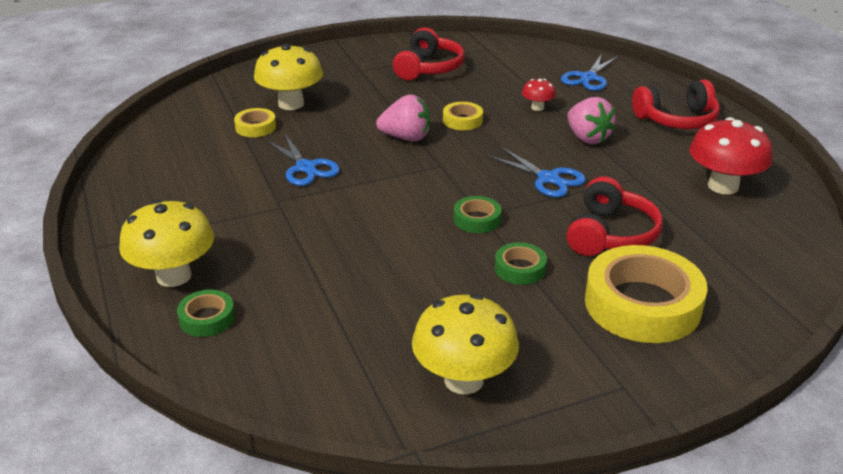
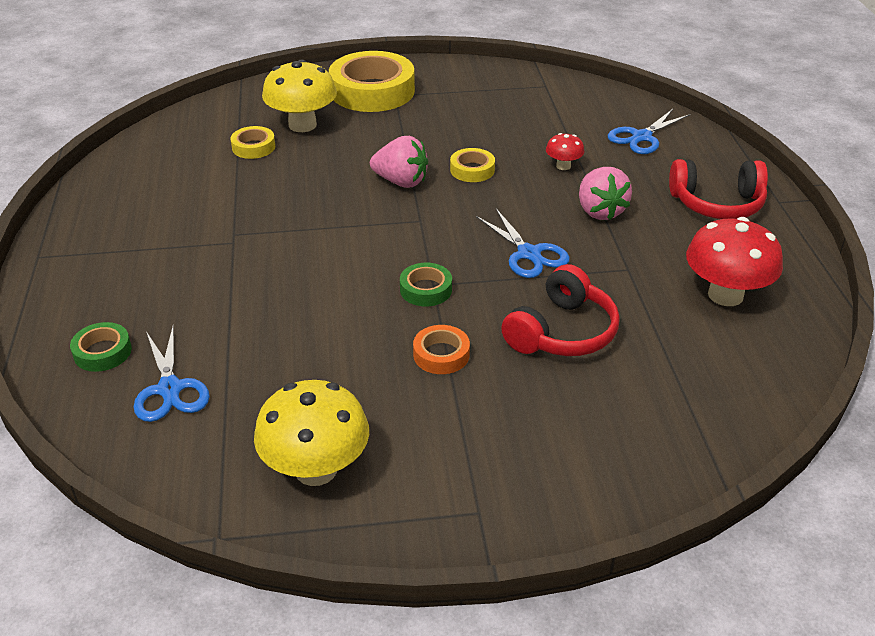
camera: 15 degrees right, 5 degrees up
(174, 276) = (94, 300): yellow mushroom -> none
(306, 168) = (280, 201): blue scissors -> blue scissors (170, 389)
(428, 68) = (468, 102): red headphones -> none
(520, 268) = (441, 354): green tape -> orange tape
(642, 304) = (552, 421): yellow tape -> yellow tape (372, 91)

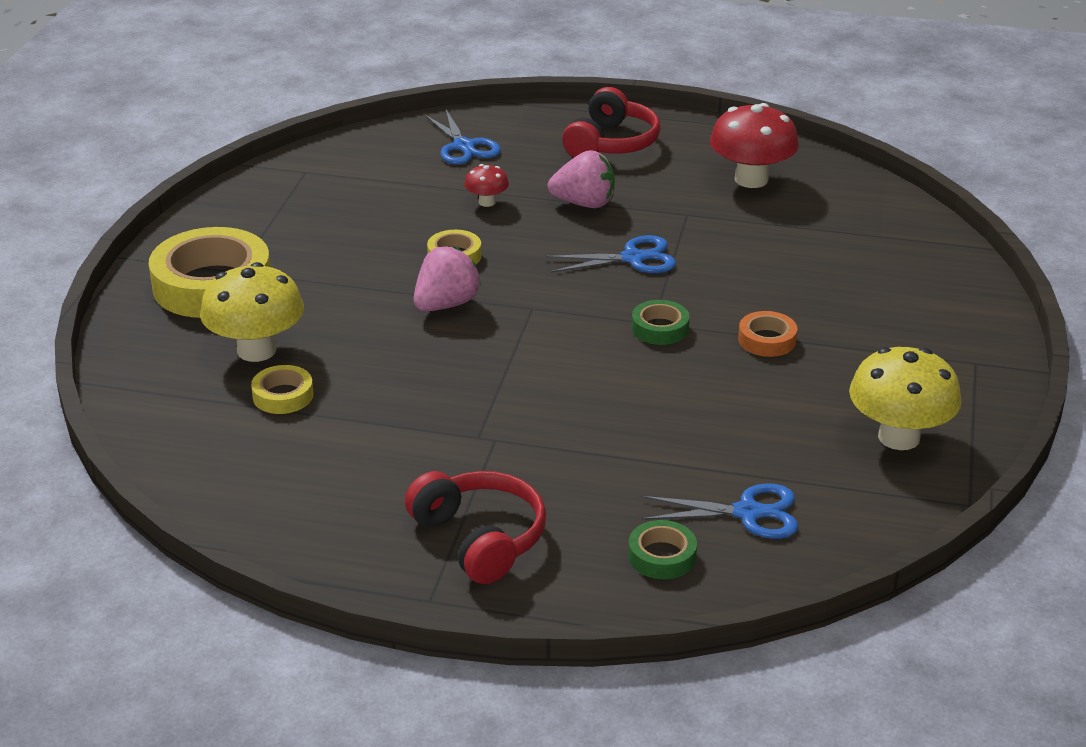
camera: 70 degrees left, 5 degrees down
(562, 332) = (764, 270): red headphones -> red headphones (480, 538)

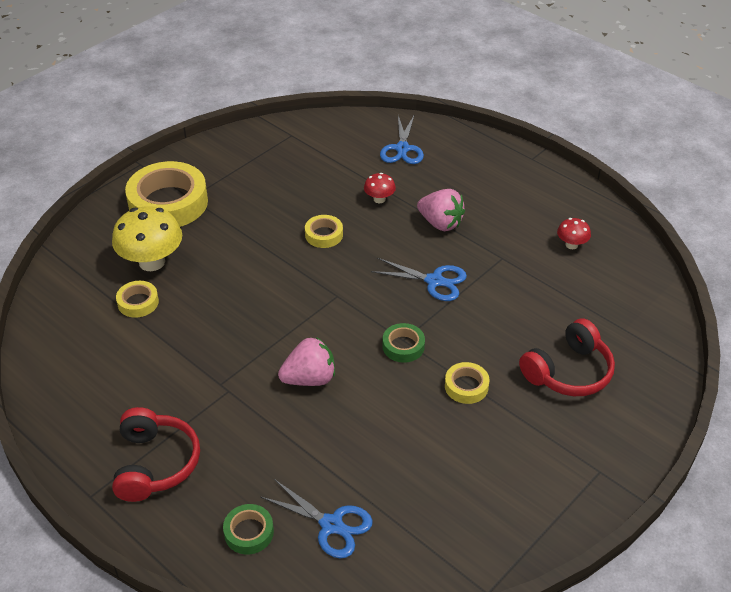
camera: 30 degrees right, 10 degrees up
(446, 304) = (287, 271): pink strawberry -> pink strawberry (309, 379)
(611, 143) = (500, 179): red headphones -> red headphones (568, 372)
(751, 179) = (571, 245): red mushroom -> red mushroom, size x0.49
(767, 340) = (466, 386): orange tape -> yellow tape
(899, 437) = (487, 510): yellow mushroom -> none

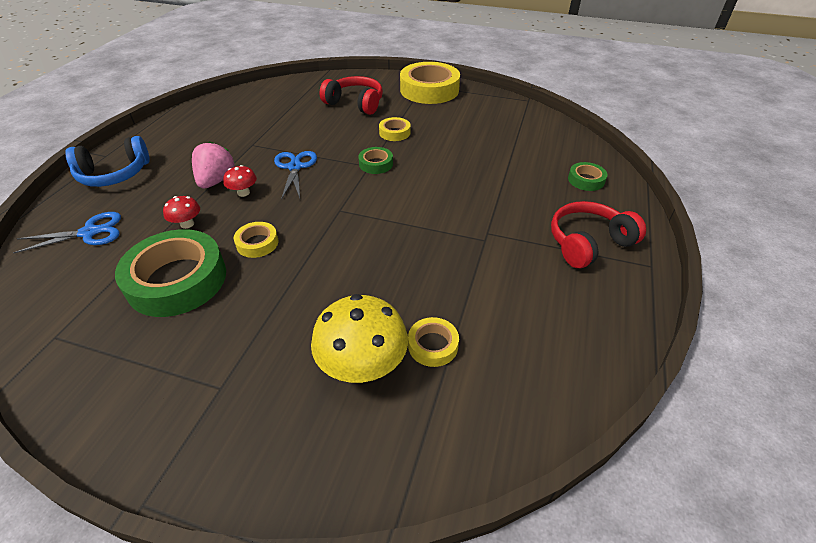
camera: 115 degrees left, 0 degrees up
(168, 203) = (238, 408): yellow tape -> yellow tape (429, 90)
(309, 188) = (177, 280): none -> green tape
(309, 379) = (440, 196): pink strawberry -> none
(331, 525) = (545, 152): blue scissors -> none
(491, 163) = (114, 174): none -> blue headphones
(571, 245) = (225, 121): red mushroom -> red mushroom (243, 193)

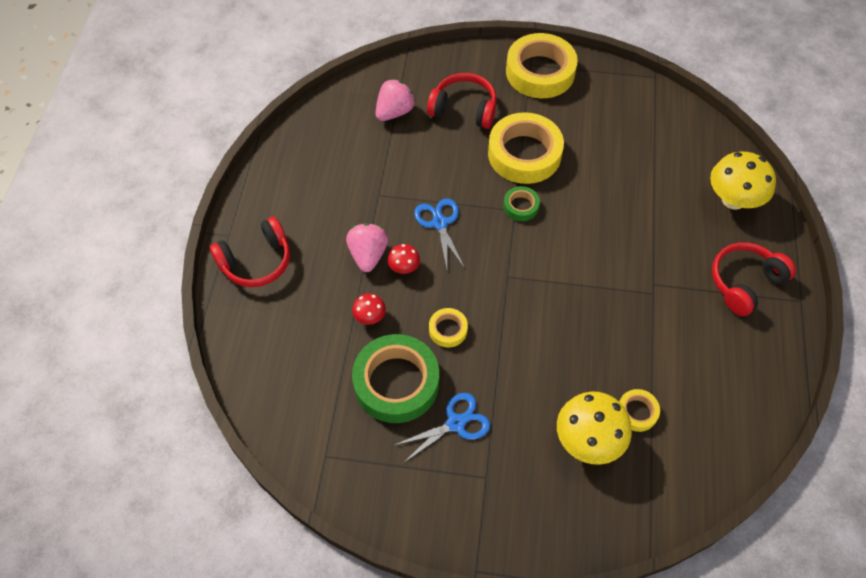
camera: 10 degrees left, 15 degrees up
(89, 232) = (282, 342): blue scissors -> blue scissors (456, 423)
(114, 174) = (256, 261): blue headphones -> red headphones
(296, 100) = (394, 112): none -> pink strawberry
(394, 133) = (524, 154): yellow tape -> yellow tape, size x2.14
(586, 180) = (733, 199): green tape -> yellow mushroom

